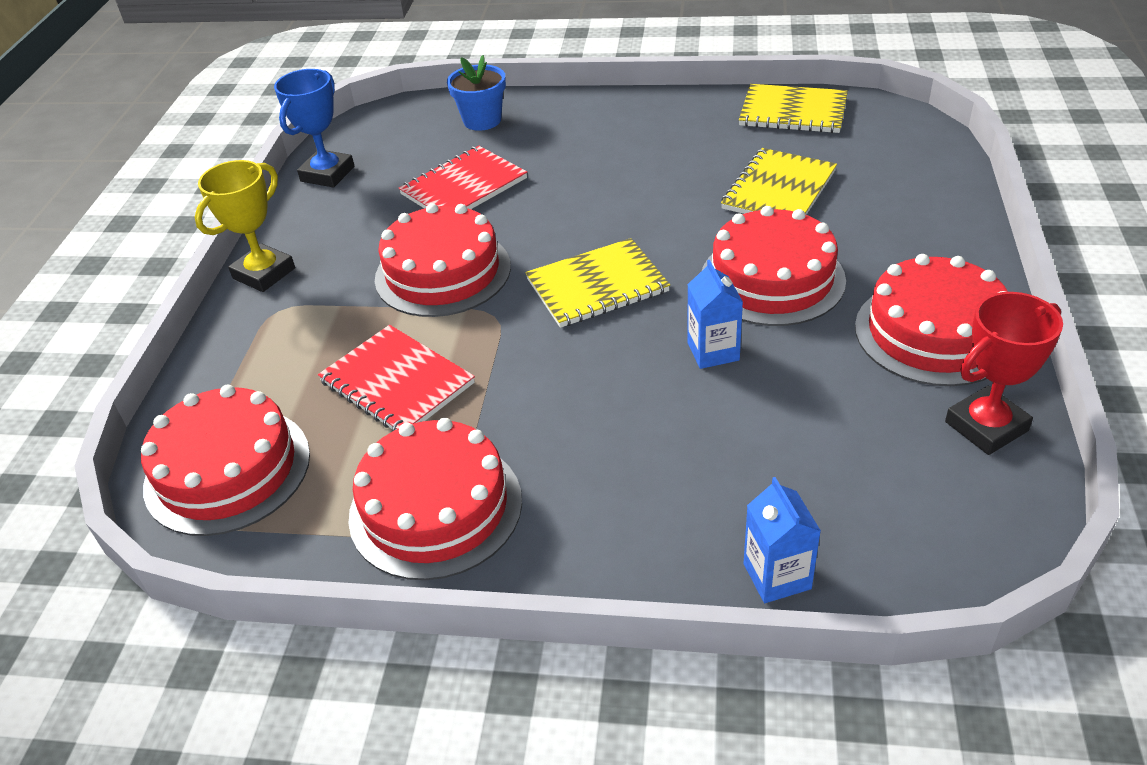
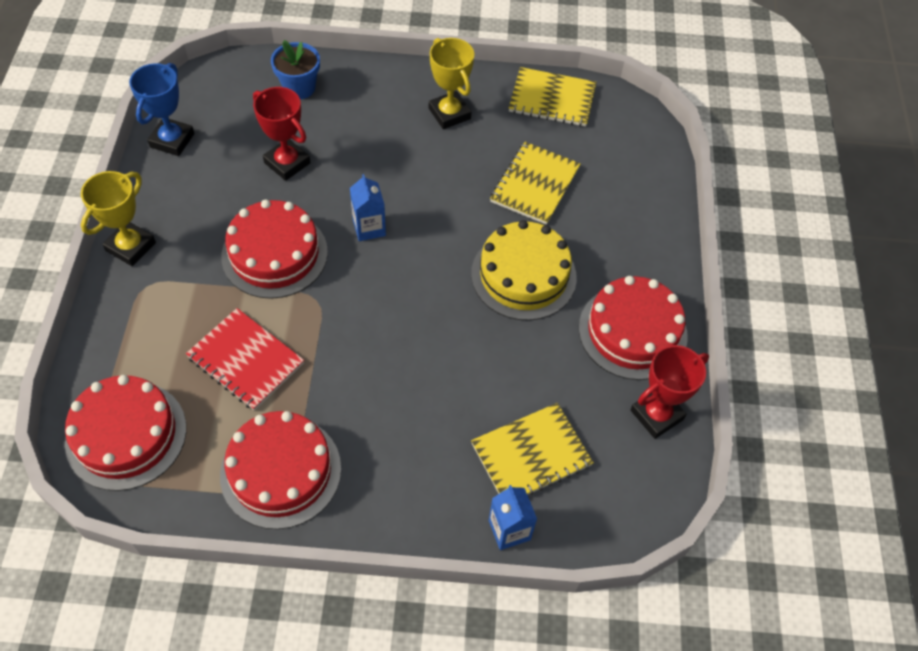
camera: 10 degrees left, 15 degrees up
(464, 186) = (287, 163): red notebook -> red trophy
(597, 286) = (394, 274): yellow notebook -> yellow notebook (531, 454)
(665, 132) = (449, 113): none -> yellow trophy
(713, 351) = (477, 341): blue carton -> blue carton (369, 228)
(772, 279) = (523, 275): red cake -> yellow cake

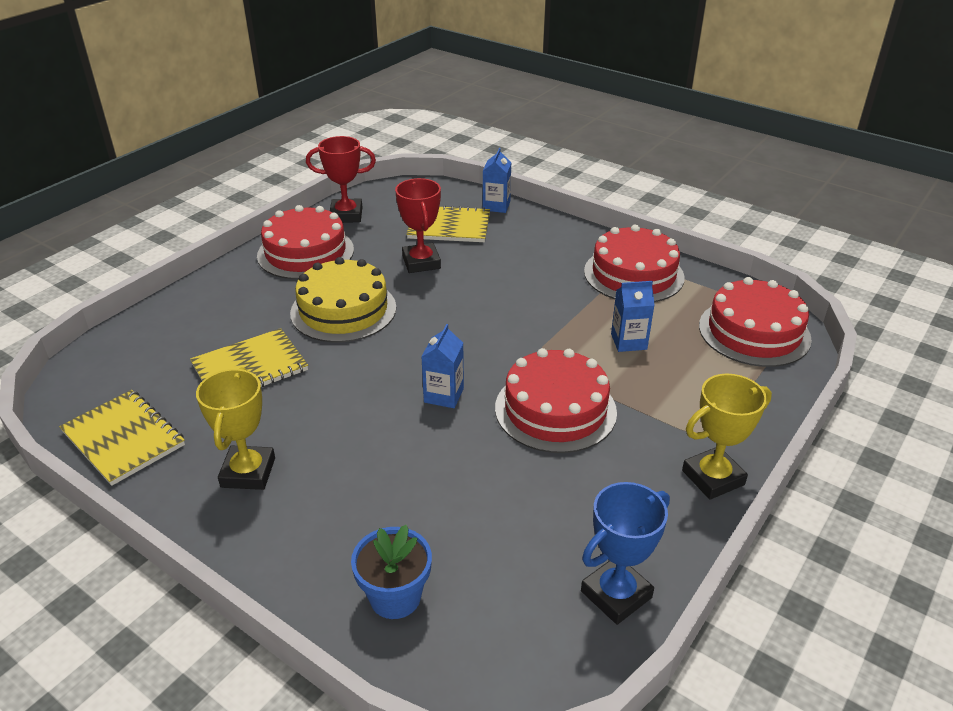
camera: 145 degrees left, 20 degrees down
(246, 360) = (628, 342): red notebook -> blue carton
(287, 163) = (482, 497): red trophy -> red trophy (421, 262)

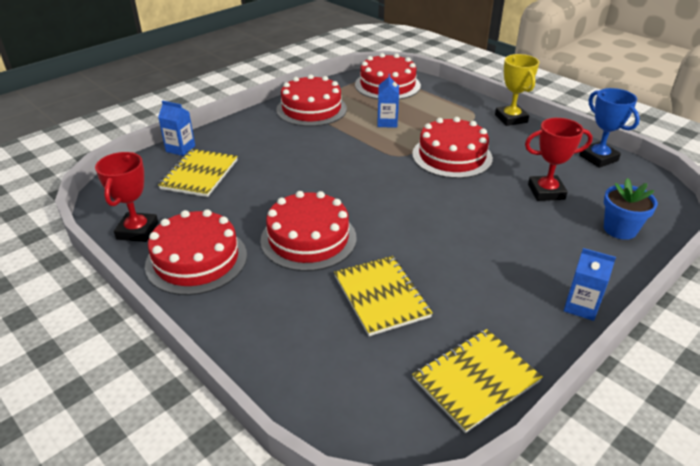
camera: 80 degrees left, 0 degrees up
(248, 472) = (517, 294): yellow trophy -> none
(343, 310) = (308, 239): yellow cake -> red cake
(421, 262) = (251, 193): red trophy -> red trophy (546, 192)
(444, 395) = (432, 196): blue carton -> blue carton (581, 306)

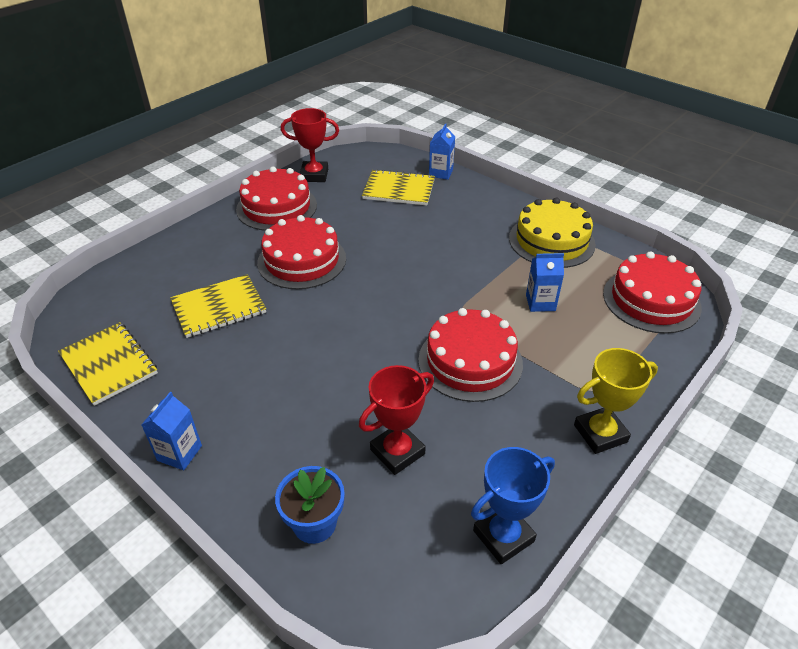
camera: 85 degrees right, 5 degrees up
(311, 109) = (551, 241): red cake -> yellow cake
(546, 192) = (397, 452): red trophy -> red trophy turned 60 degrees clockwise

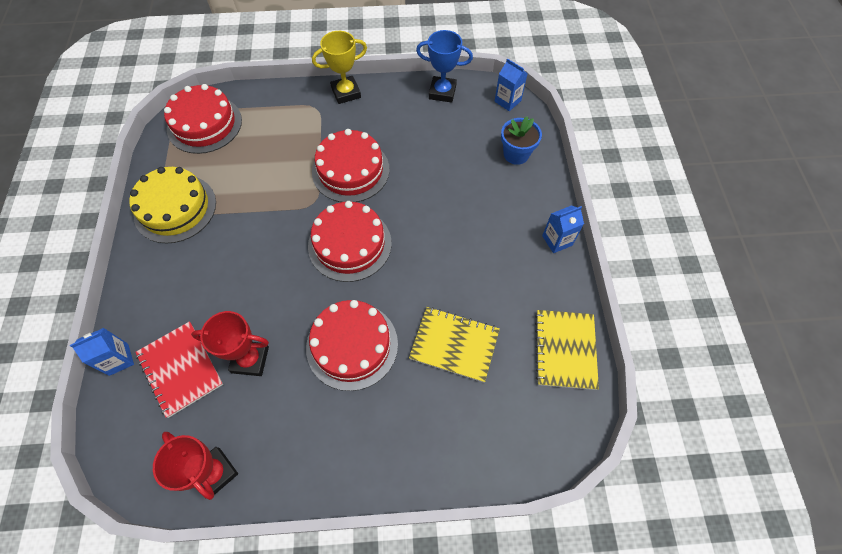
camera: 135 degrees left, 20 degrees up
(276, 207) = (300, 446): red cake -> red cake (350, 244)
(397, 452) = (446, 155): red trophy -> red trophy (250, 359)
(399, 189) = (180, 369): yellow notebook -> red notebook
(540, 303) = (260, 172): blue carton -> blue carton (507, 101)
(600, 433) = (346, 93): yellow trophy -> yellow trophy turned 45 degrees counterclockwise

